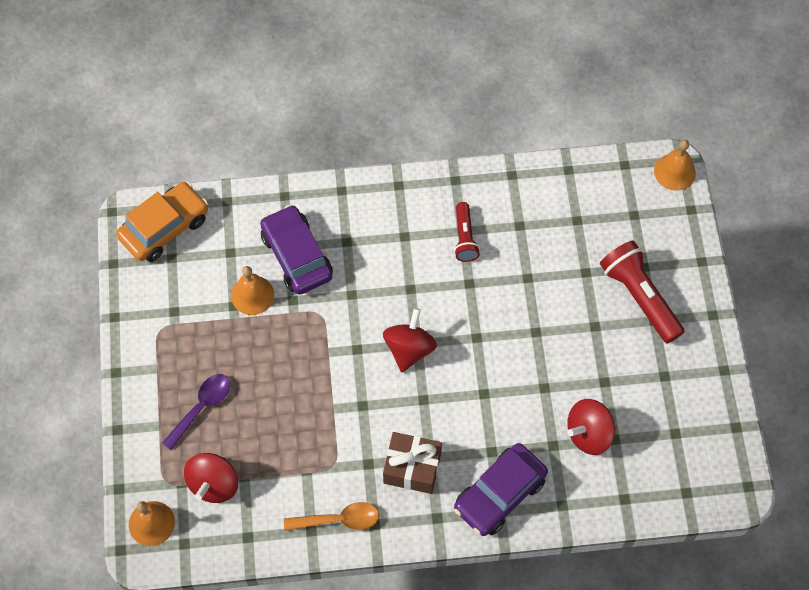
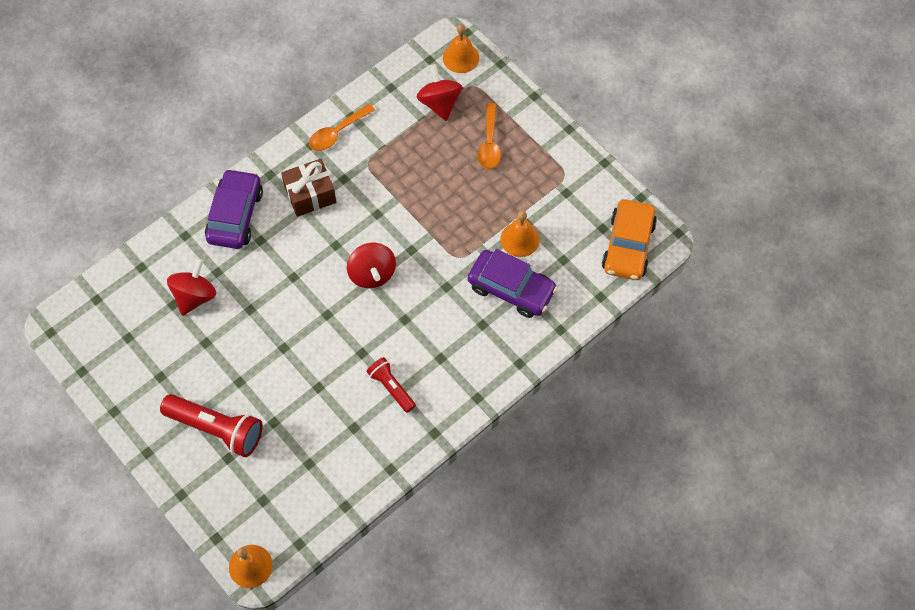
camera: 145 degrees right, 0 degrees up
(201, 407) = (489, 143): purple spoon -> orange spoon

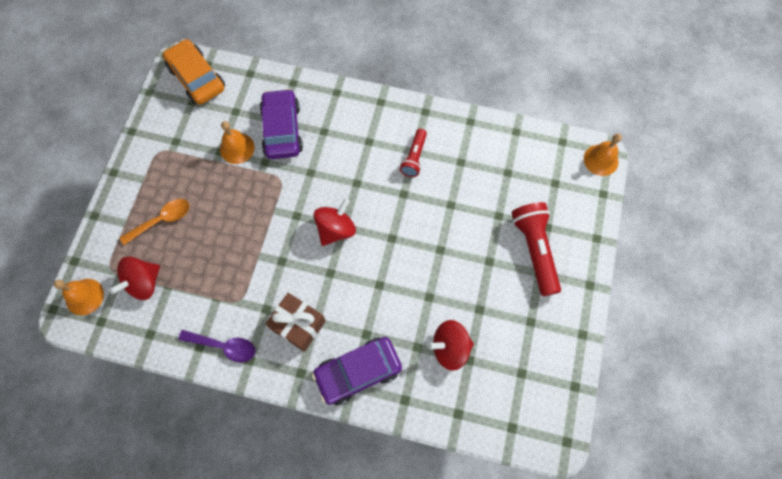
camera: 125 degrees left, 5 degrees up
(337, 133) = (224, 346): orange spoon -> purple spoon
(628, 246) = (196, 78): orange car -> orange car turned 105 degrees counterclockwise

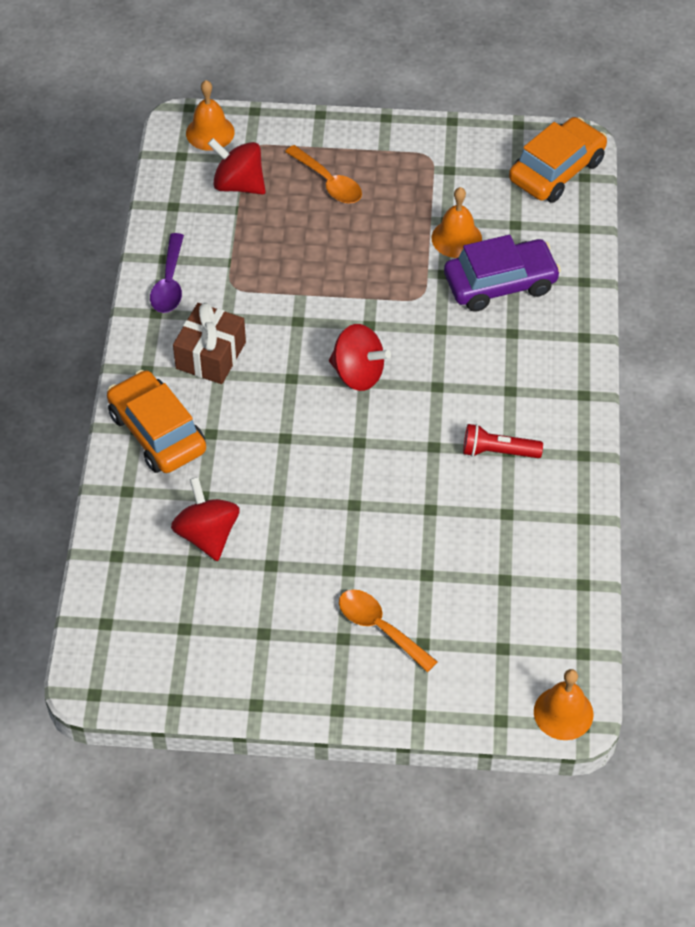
camera: 80 degrees right, 15 degrees down
(358, 372) = (157, 432): purple car -> orange car
(534, 250) = (379, 628): red flashlight -> orange spoon

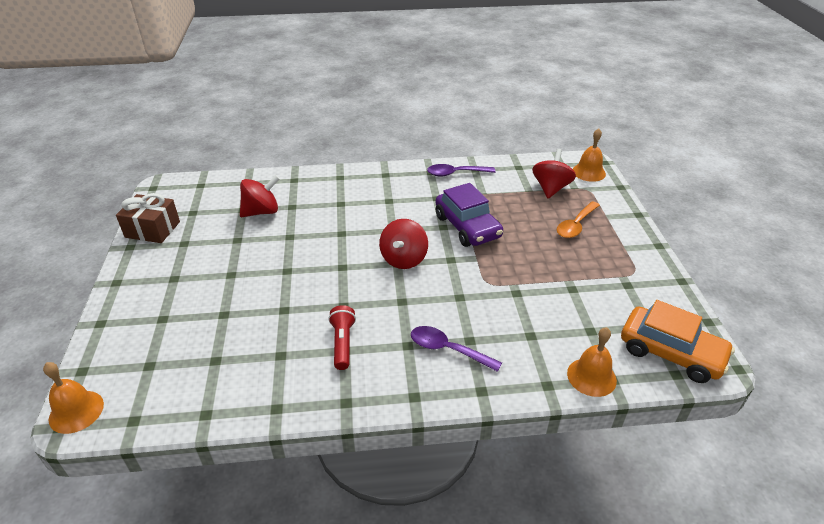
camera: 80 degrees right, 15 degrees down
(157, 432) = (338, 184): orange car -> none
(211, 355) = (402, 195): brown gift -> brown gift (152, 229)
(379, 628) = (179, 295): orange spoon -> none
(456, 238) = (556, 296): orange bell -> orange bell (591, 376)
(500, 283) = (520, 327): purple car -> purple car (467, 227)
(523, 355) = (447, 349): none -> purple spoon

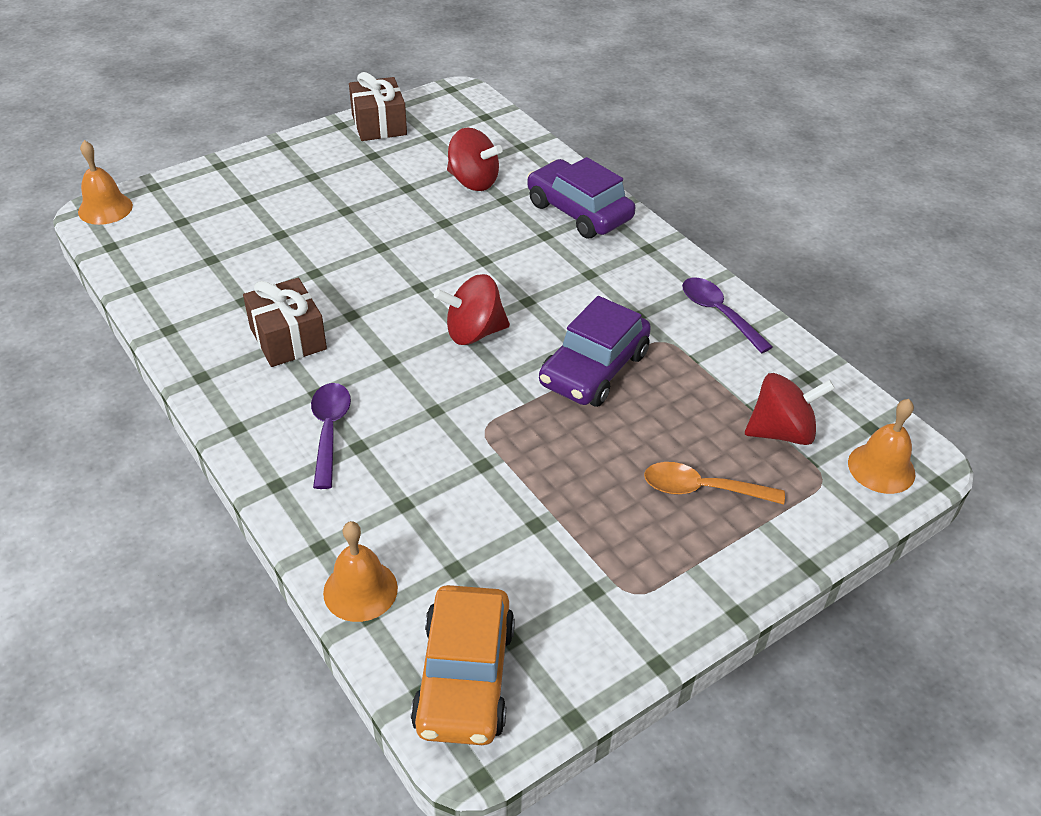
camera: 60 degrees right, 5 degrees up
(332, 185) = (579, 211): none -> purple car
(342, 343) = (288, 338): red flashlight -> brown gift

